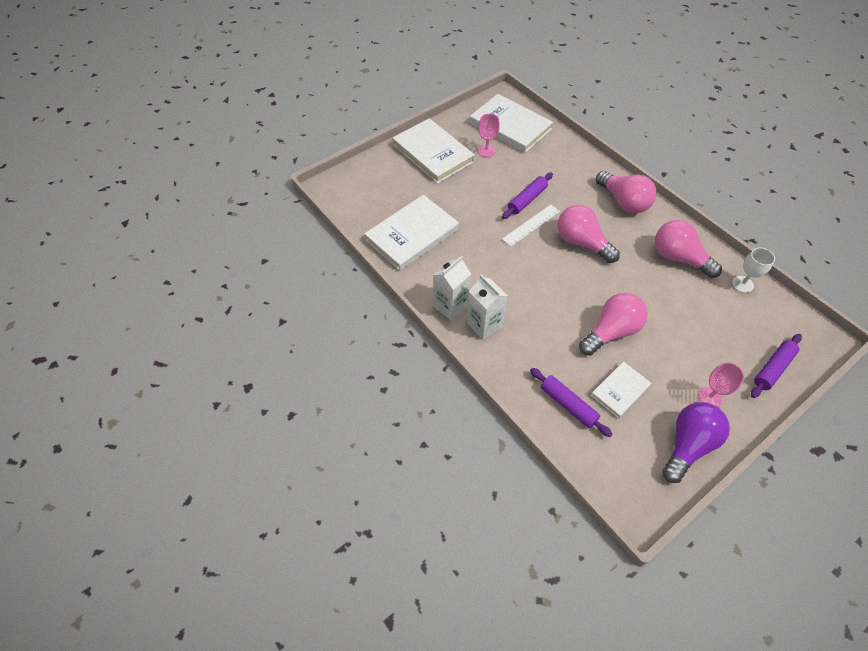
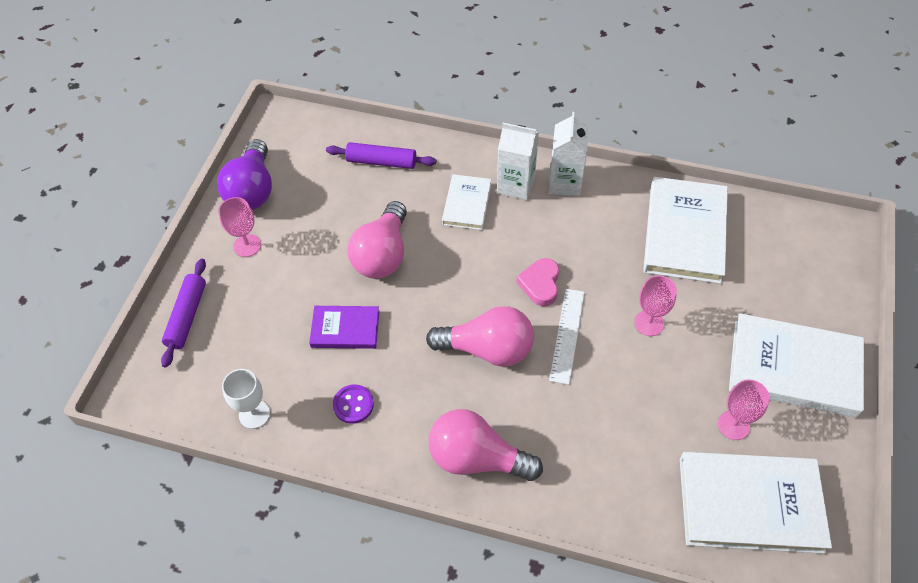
camera: 145 degrees right, 0 degrees up
(481, 206) = (649, 323): none -> pink goblet
(523, 257) = (540, 284): none -> pink heart
(527, 200) = (604, 372): purple rolling pin -> none
(620, 391) = (340, 201): white book -> white book (466, 204)
(663, 299) = (345, 329): none -> purple book
(678, 258) = (353, 405): pink light bulb -> purple button

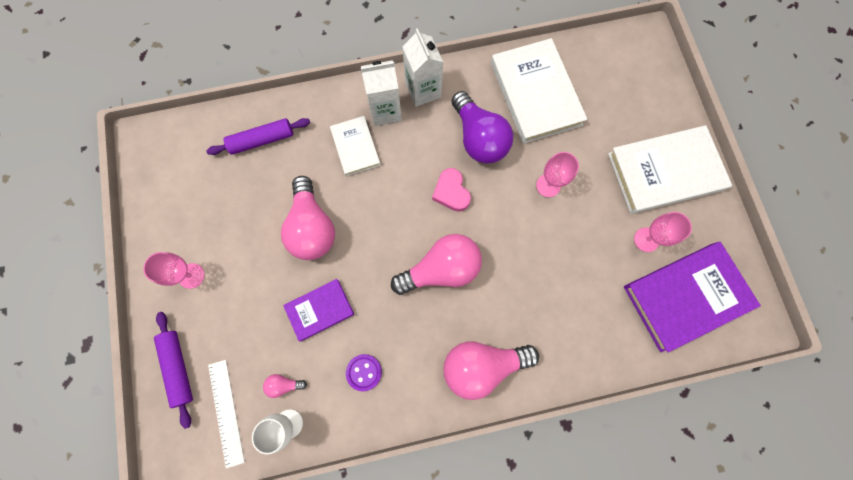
camera: 30 degrees left, 20 degrees up
(252, 190) = (164, 220): purple light bulb -> purple light bulb (478, 138)
(271, 378) = (284, 384): none -> pink light bulb
(567, 335) = (494, 226): white ruler -> white ruler (226, 412)
(750, 504) = (686, 296): white book -> purple book

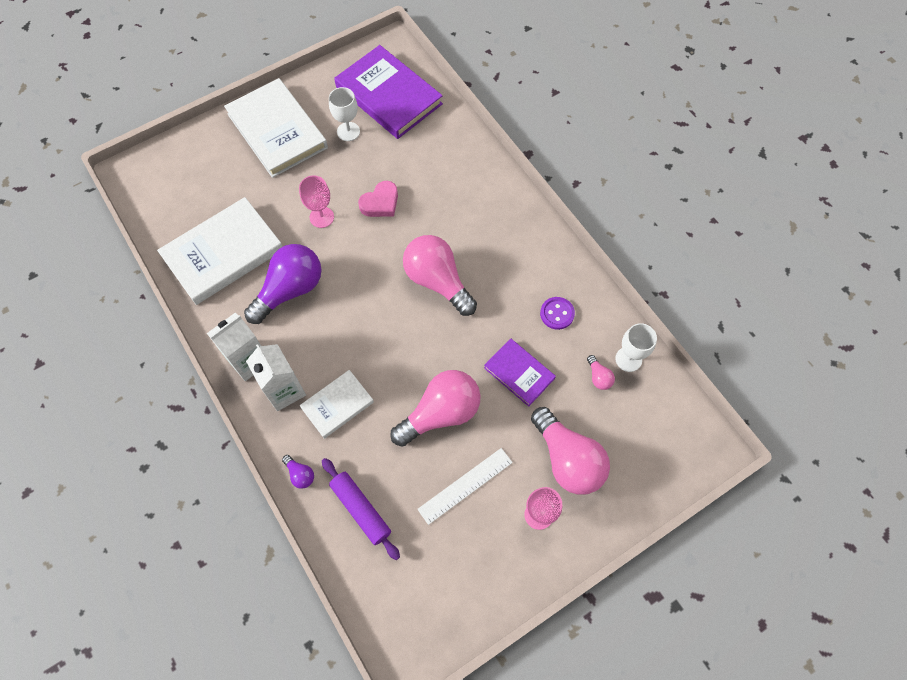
camera: 110 degrees left, 10 degrees down
(179, 368) = (630, 482): purple rolling pin -> none
(226, 412) = (646, 418): white ruler -> white ruler (465, 485)
(310, 104) = (300, 474): none -> purple light bulb
(451, 192) = (357, 297): pink heart -> pink heart (380, 203)
(482, 365) = (509, 223): pink light bulb -> pink light bulb (567, 459)
(646, 239) = (348, 131): pink goblet -> white goblet

